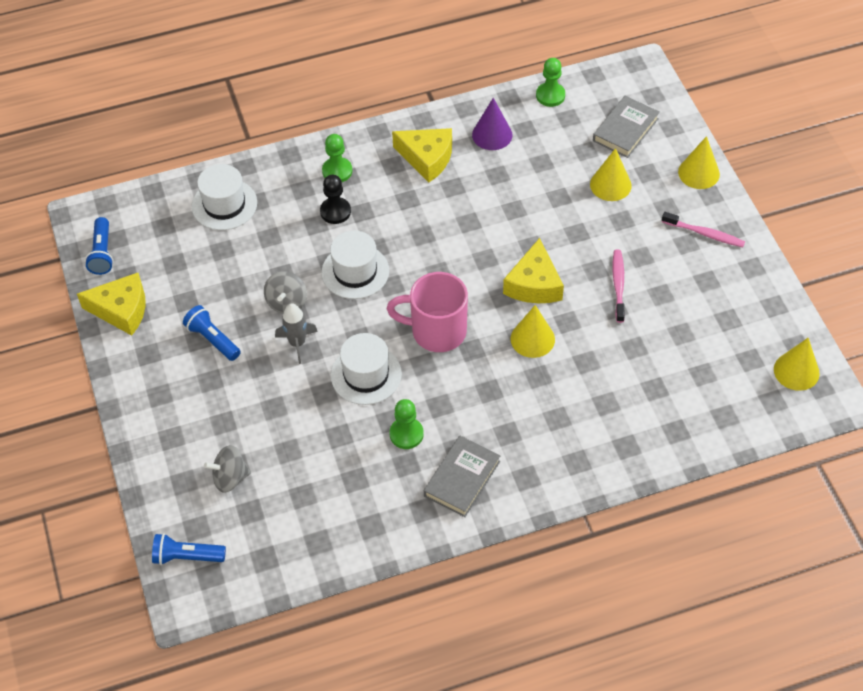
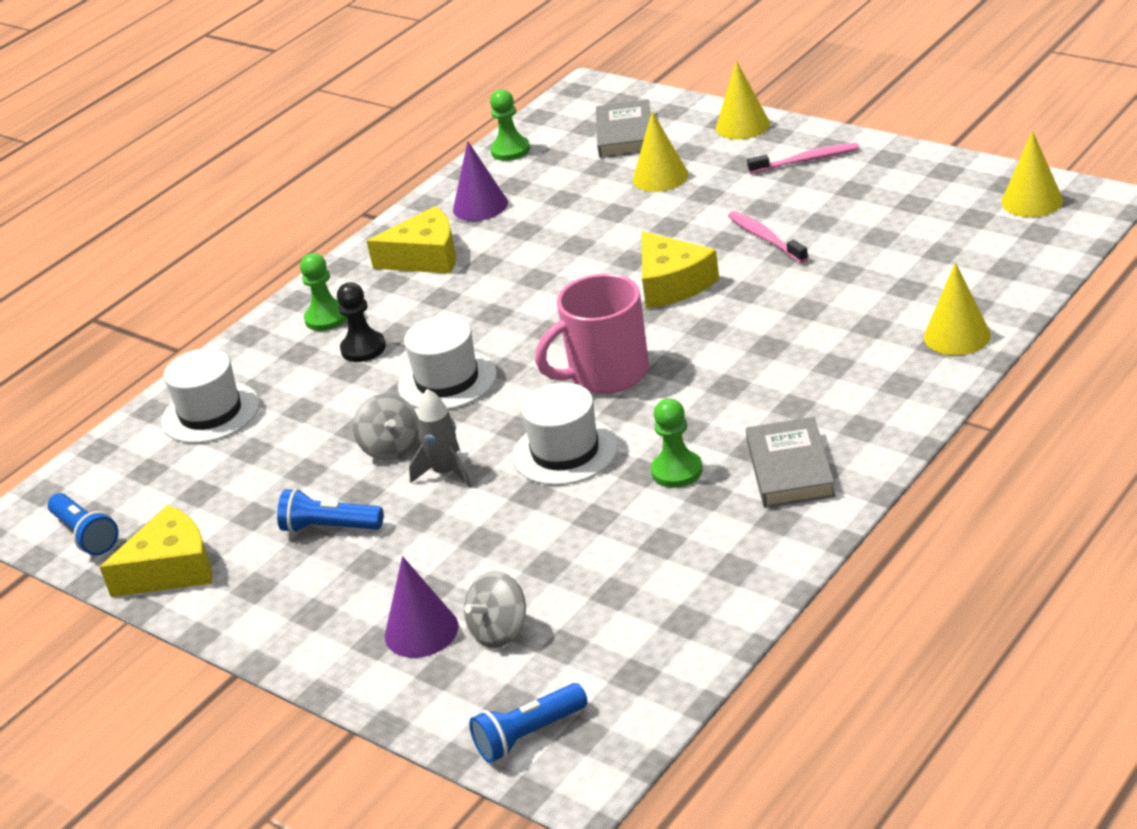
camera: 30 degrees left, 20 degrees down
(196, 448) = (421, 631): none -> purple cone
(532, 339) = (725, 323): yellow cone -> yellow cone (957, 336)

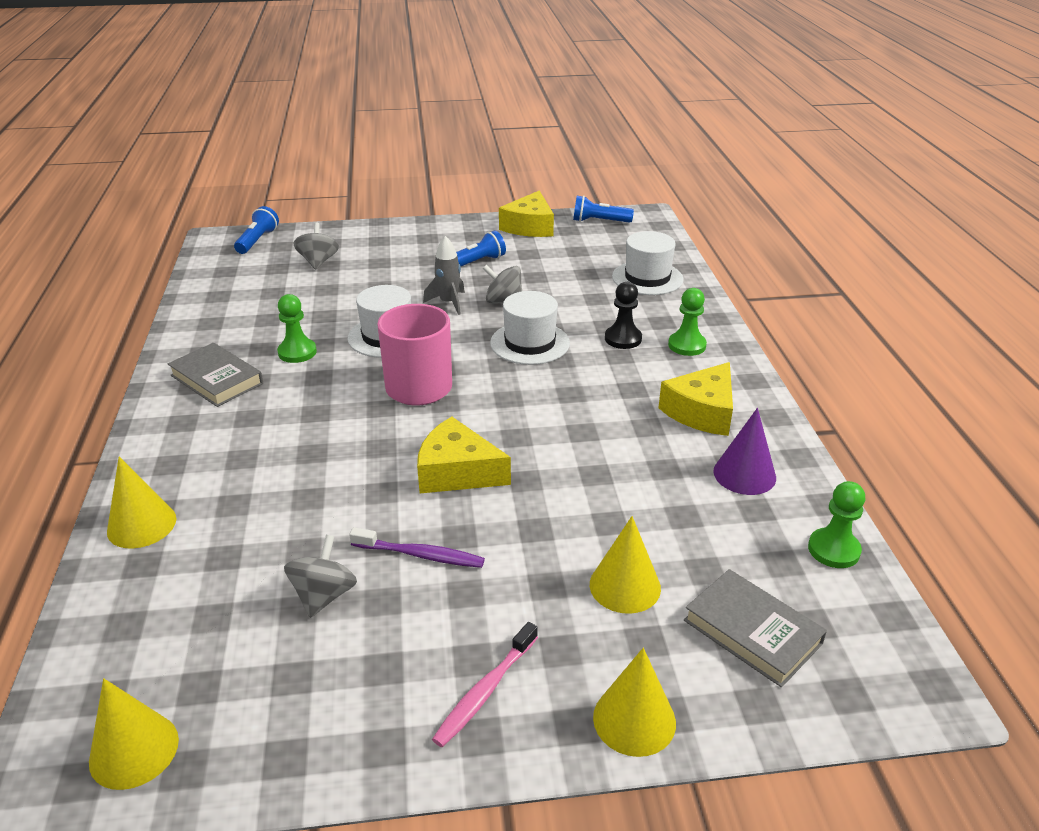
camera: 130 degrees right, 0 degrees up
(421, 631) = (360, 250): purple cone -> none
(765, 238) = (420, 555): pink toothbrush -> purple toothbrush
(855, 238) = (324, 595): none -> grey spinning top

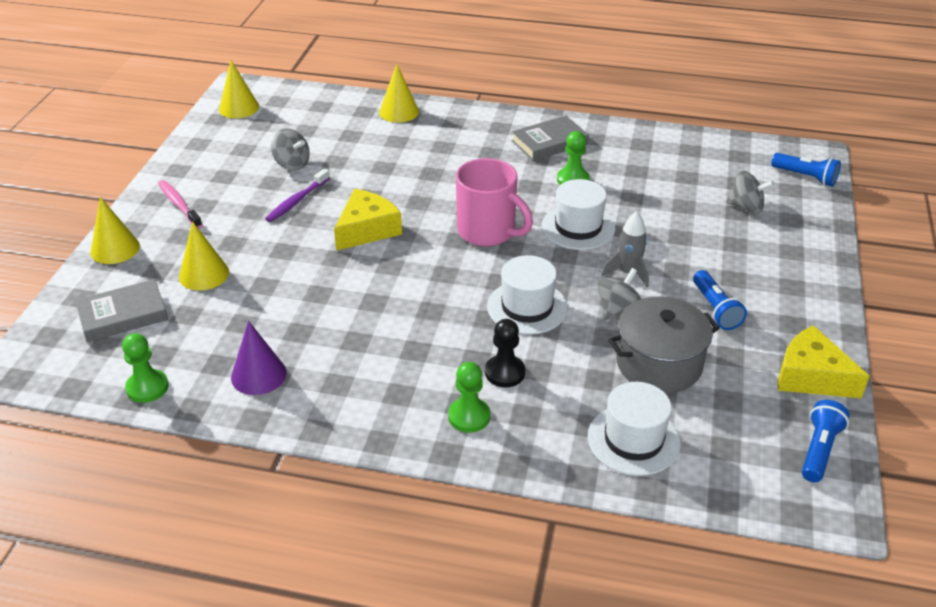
camera: 110 degrees right, 5 degrees up
(559, 277) = (659, 364): none -> grey pot
(702, 411) = (354, 383): yellow cheese -> none

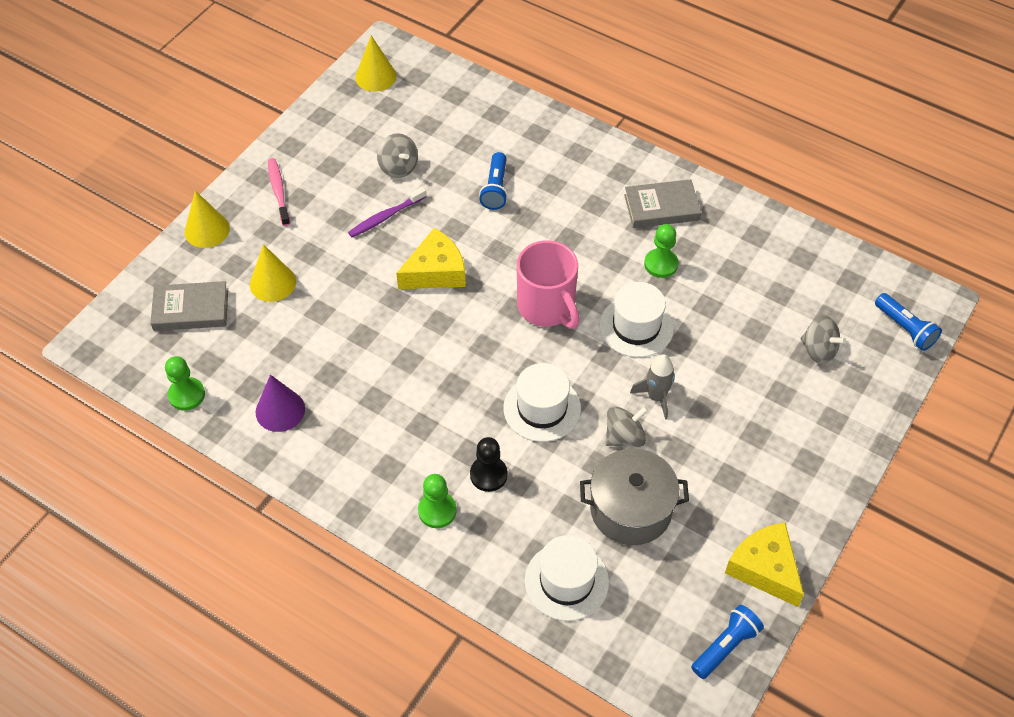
camera: 20 degrees right, 15 degrees up
(399, 112) = (529, 123): yellow cone -> none
(715, 309) = (717, 465): blue flashlight -> blue flashlight (495, 189)

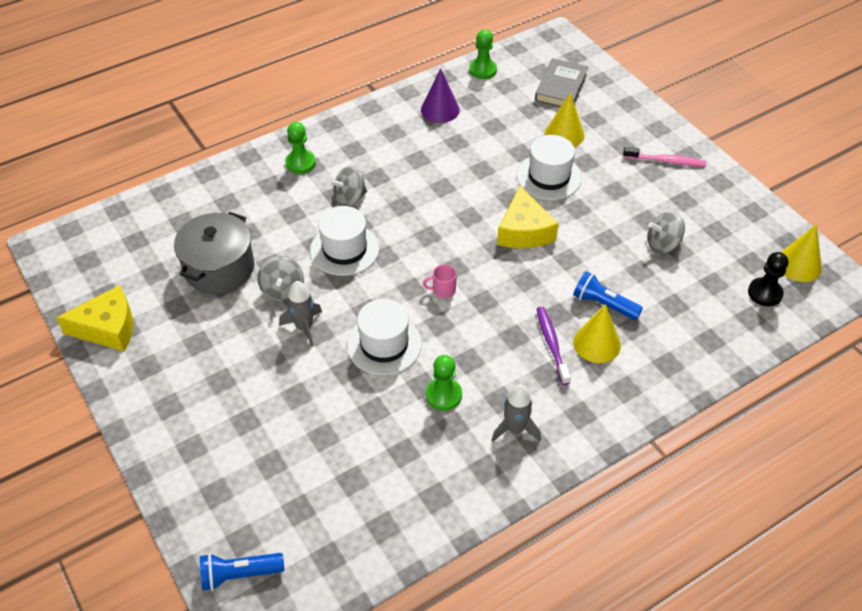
camera: 115 degrees right, 5 degrees down
(207, 230) = (640, 112): yellow cone -> yellow cone (597, 343)
(386, 217) = (604, 218): purple toothbrush -> purple toothbrush (551, 344)
(488, 475) = (309, 199): black pawn -> black pawn (765, 293)
(547, 307) = (443, 290): pink mug -> pink mug, size x0.41
(566, 581) = (194, 210): white hat -> white hat (549, 177)
(661, 207) = (515, 428): grey book -> grey rocket
(725, 646) = (75, 276): blue flashlight -> none
(818, 350) = (267, 477): grey spinning top -> grey spinning top (350, 198)

